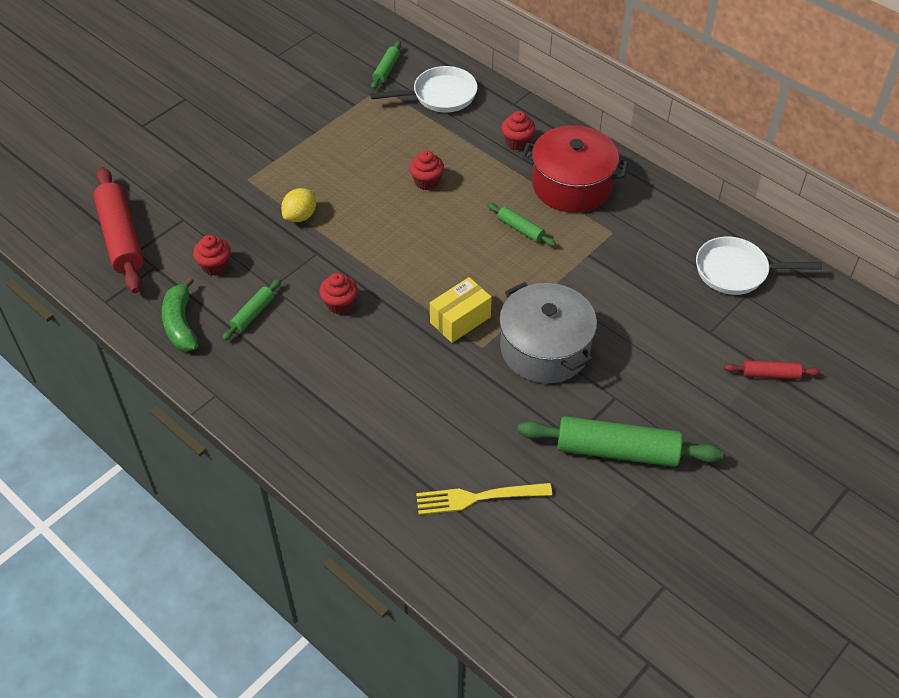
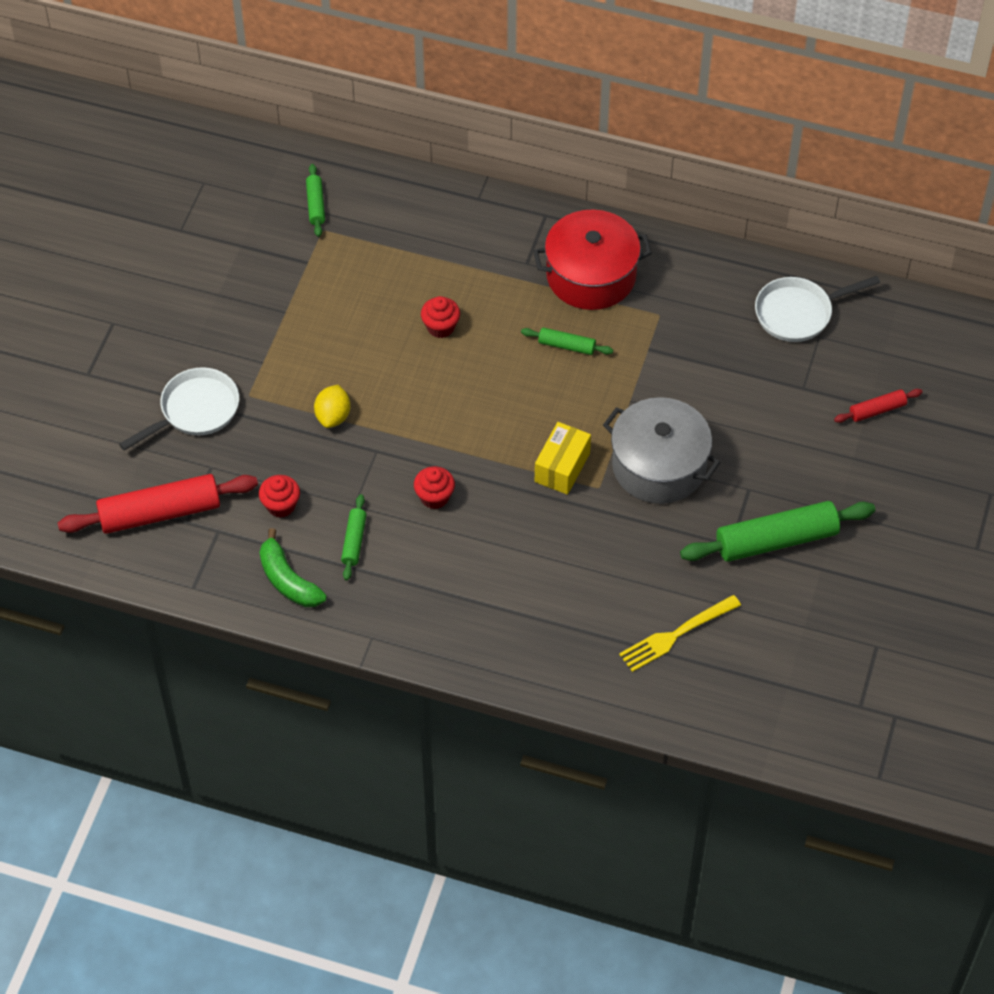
camera: 25 degrees left, 5 degrees up
(121, 237) = (160, 512): red rolling pin -> red rolling pin turned 60 degrees counterclockwise
(440, 95) = (394, 216): white pan -> white pan (195, 410)
(517, 142) = (508, 245): red cupcake -> none

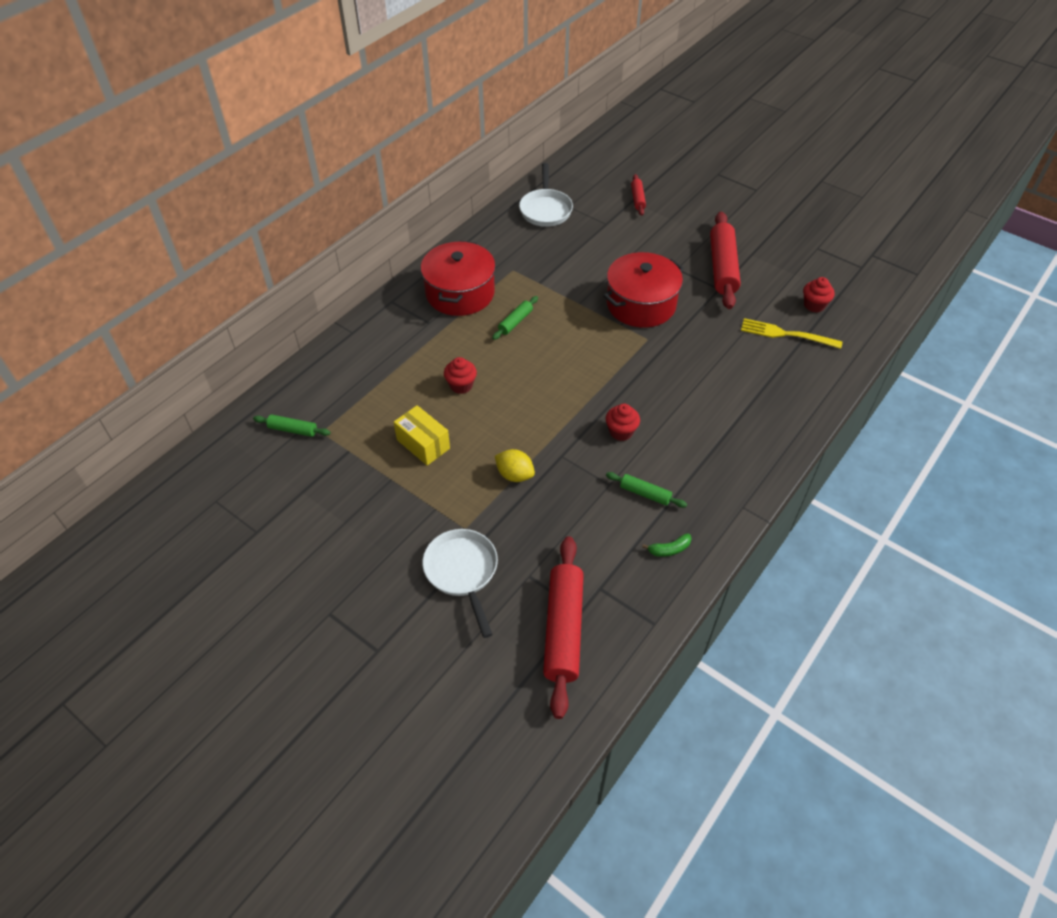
camera: 70 degrees left, 5 degrees down
(281, 505) = (590, 534): red cupcake -> red cupcake (814, 305)
(288, 580) = (669, 549): green banana -> green banana, size x0.56
(562, 467) = (622, 353): yellow box -> yellow box (423, 444)
(659, 465) = (641, 304): grey pot -> red pot
(676, 635) = (786, 334): yellow fork -> yellow fork turned 120 degrees clockwise
(776, 540) = (723, 267): green rolling pin -> red rolling pin

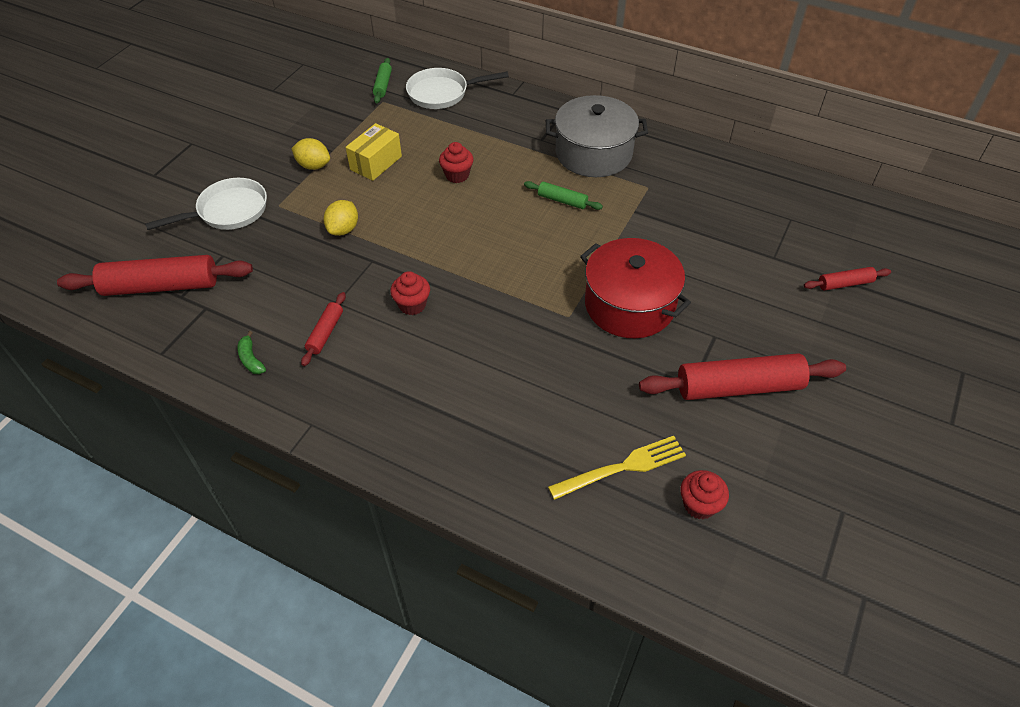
camera: 80 degrees right, 0 degrees up
(410, 495) = (313, 166): none -> yellow lemon
(460, 293) = (593, 153): red pot -> grey pot
(545, 209) = (772, 199): white pan -> white pan (442, 93)
(645, 494) = (325, 333): green rolling pin -> red rolling pin
(786, 334) = (623, 467): yellow fork -> yellow fork turned 60 degrees clockwise

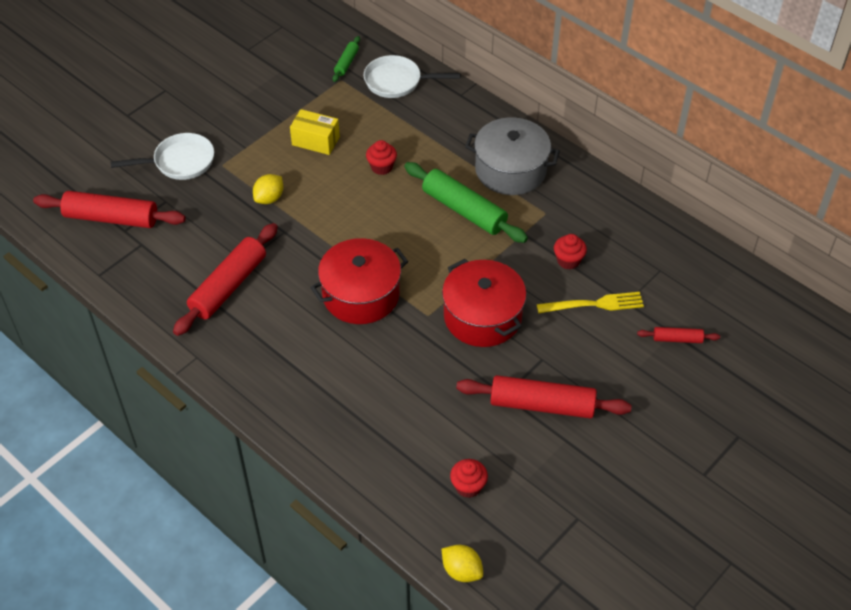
camera: 15 degrees right, 0 degrees up
(251, 359) = (165, 295): green banana -> none
(313, 166) = (262, 133): yellow lemon -> yellow lemon (462, 571)
(325, 333) = (228, 286): red rolling pin -> red rolling pin, size x2.04
(376, 163) = (315, 141): yellow box -> yellow box turned 60 degrees clockwise
(412, 305) = (304, 277): red cupcake -> red cupcake (568, 261)
(484, 310) = (361, 295): none -> red pot
(562, 200) = (464, 210): green rolling pin -> green rolling pin, size x2.04
(623, 467) = (421, 445): yellow fork -> yellow fork (595, 304)

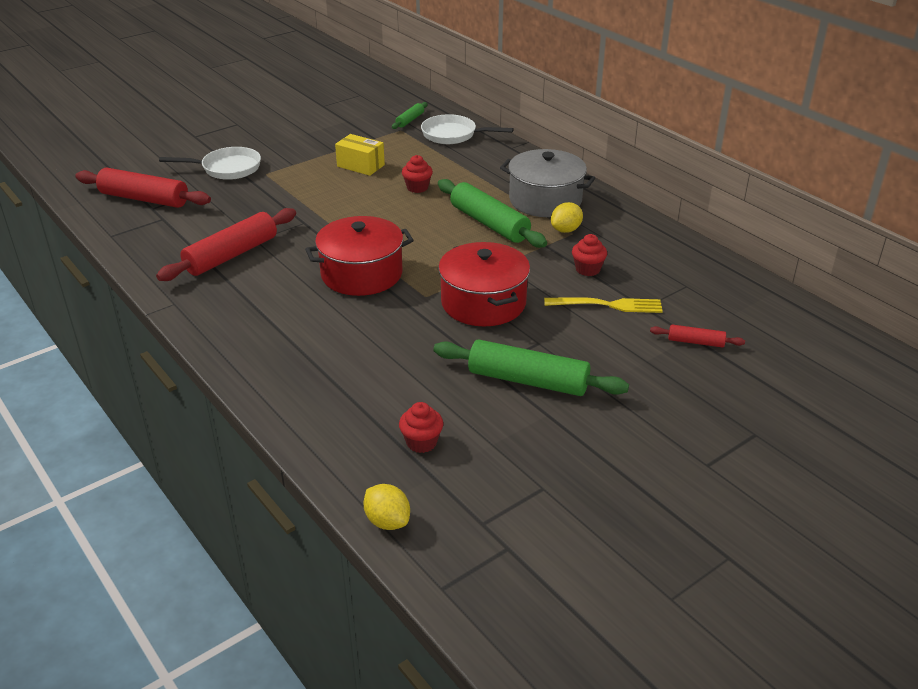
camera: 10 degrees right, 15 degrees down
(269, 198) = (300, 199): yellow lemon -> yellow lemon (566, 230)
(542, 405) = (528, 381): red rolling pin -> green rolling pin

